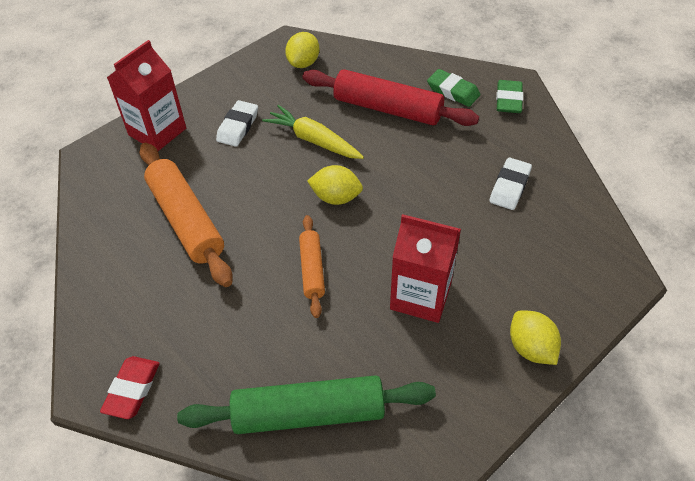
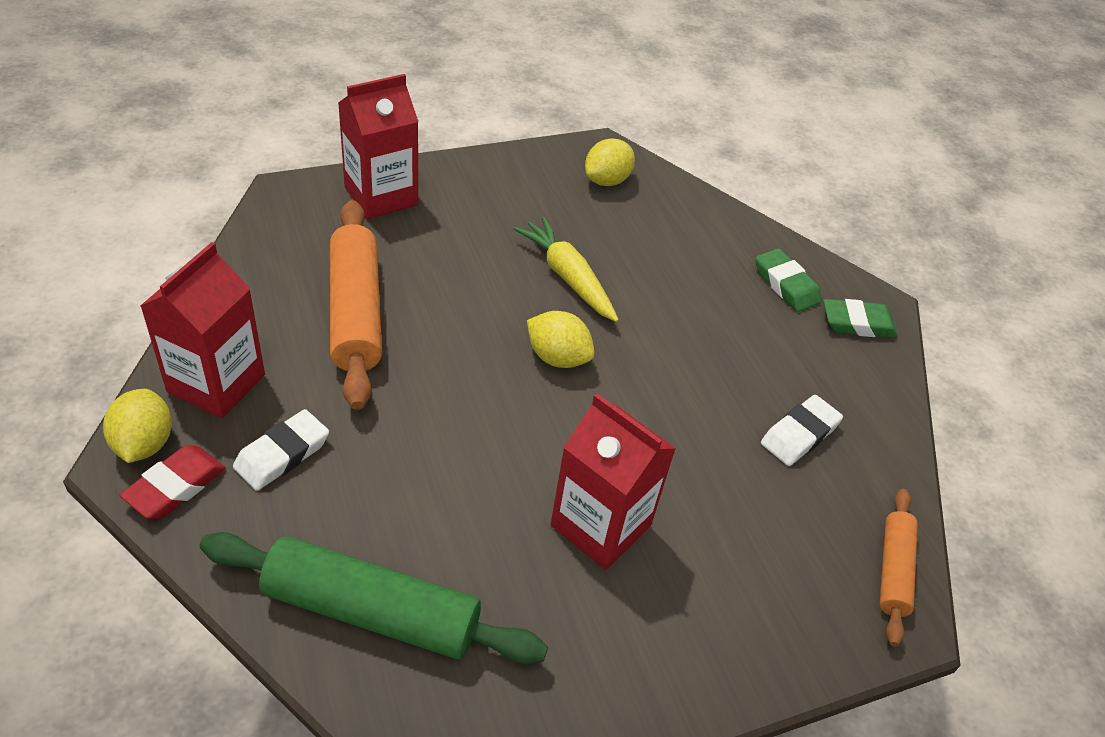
camera: 15 degrees right, 5 degrees down
(119, 308) = (216, 383): none -> red carton
(238, 126) = (482, 226): white eraser -> white eraser (282, 454)
(312, 269) = (477, 434): orange rolling pin -> orange rolling pin (893, 570)
(388, 108) = (686, 274): red rolling pin -> none
(508, 100) = (857, 323): green eraser -> green eraser turned 60 degrees clockwise
(531, 348) = (716, 658): yellow lemon -> yellow lemon (144, 444)

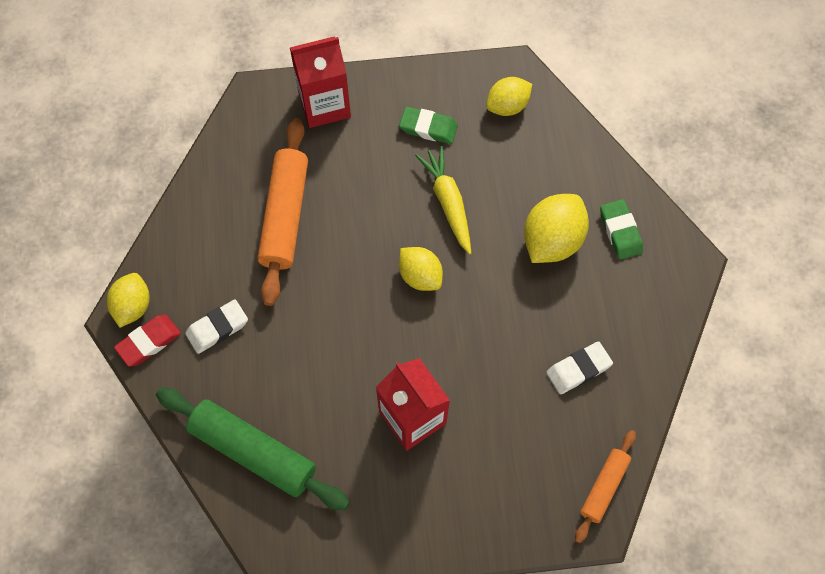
camera: 20 degrees right, 20 degrees up
(216, 383) = (183, 264): red carton -> none
(709, 302) = (551, 241): none -> yellow lemon
(857, 323) = (664, 277): green eraser -> green eraser (428, 128)

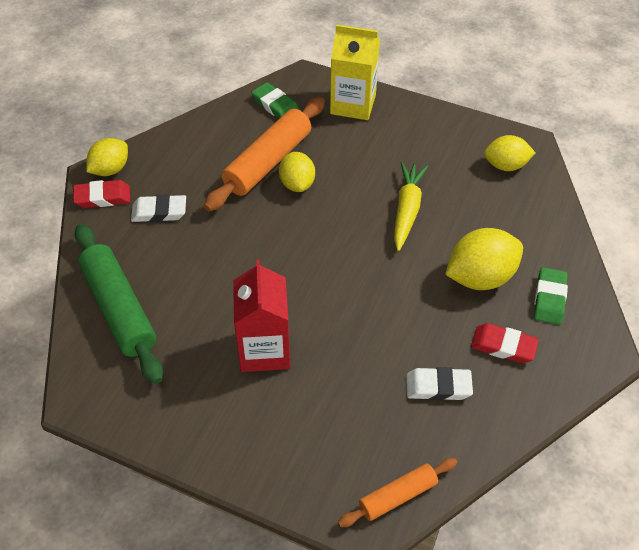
camera: 30 degrees right, 15 degrees down
(324, 105) = (353, 104): red carton -> yellow carton
(420, 276) = (346, 251): yellow lemon -> yellow lemon (297, 184)
(428, 128) = (427, 153): green eraser -> green eraser (275, 105)
(608, 300) = (503, 346): none -> red eraser

